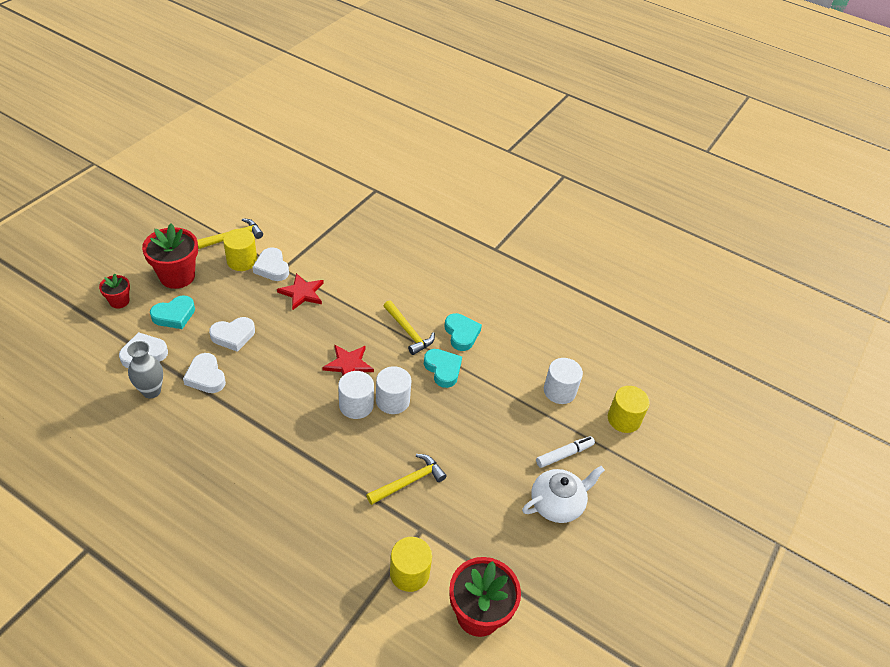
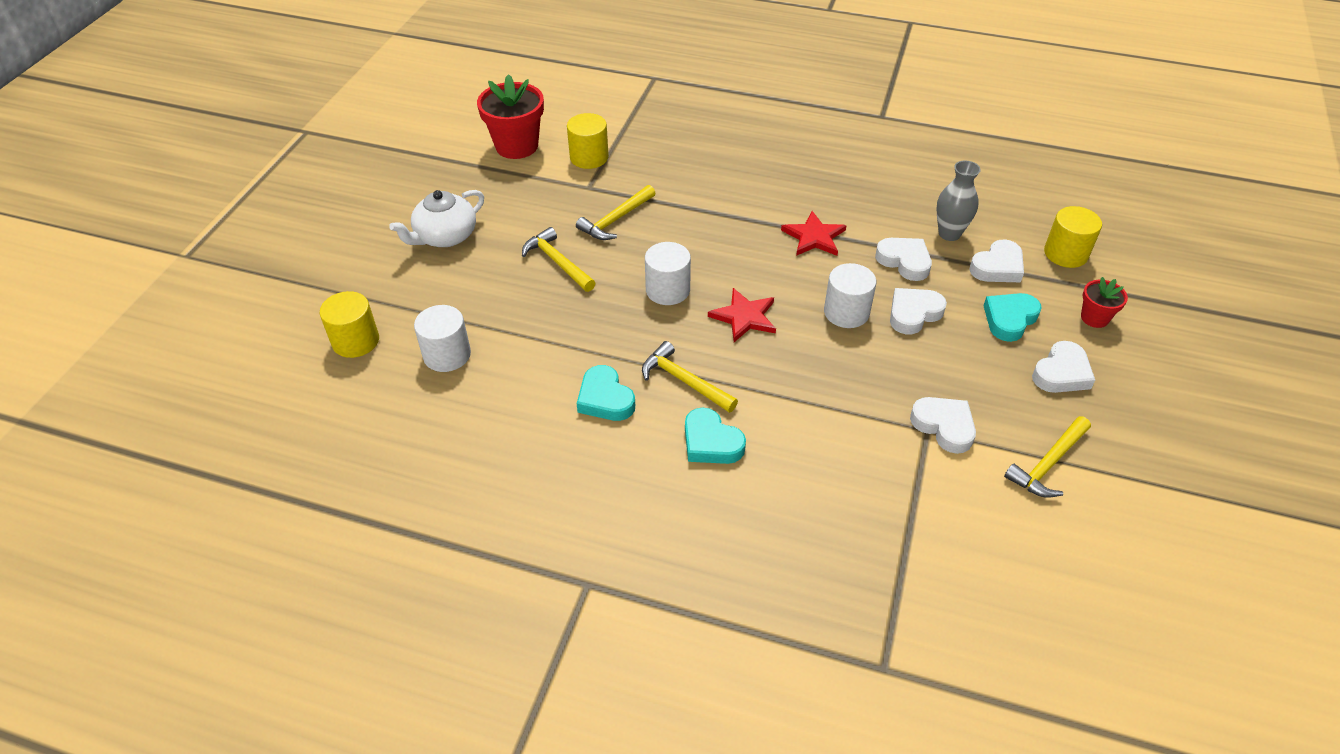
camera: 170 degrees right, 0 degrees up
(177, 276) = (1061, 373): red flower pot -> white heart
(242, 261) = (997, 425): yellow cylinder -> yellow cylinder (1065, 253)
(302, 293) = (870, 398): red star -> red star (814, 237)
(356, 405) = (709, 275): white cylinder -> white cylinder (846, 312)
(443, 369) = (616, 342): turquoise heart -> turquoise heart (711, 442)
(468, 449) = (557, 262): none -> yellow hammer
(564, 454) = (438, 283): white marker -> none

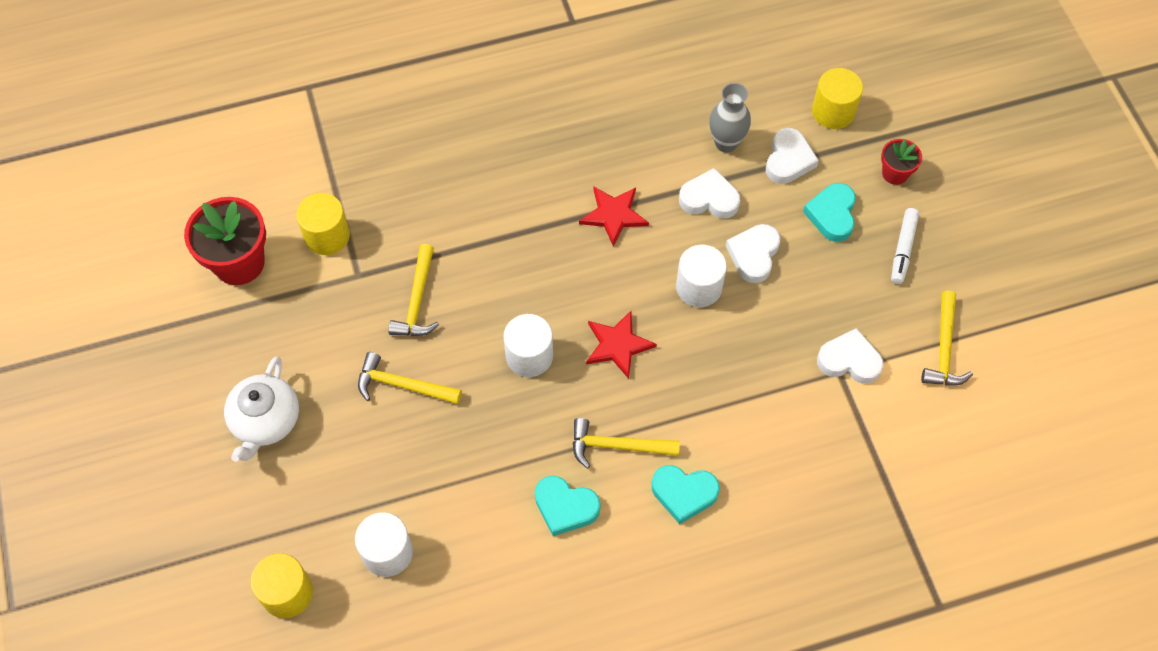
camera: 35 degrees left, 15 degrees up
(1061, 373) = (903, 249): white heart -> white marker

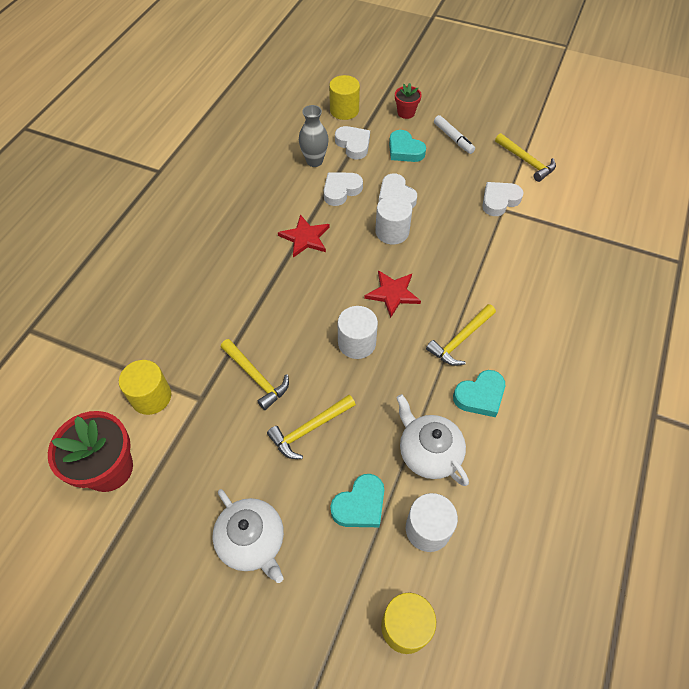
camera: 50 degrees left, 5 degrees down
(464, 502) = (428, 452): none -> white teapot
(684, 493) = (520, 328): turquoise heart -> turquoise heart (360, 505)

